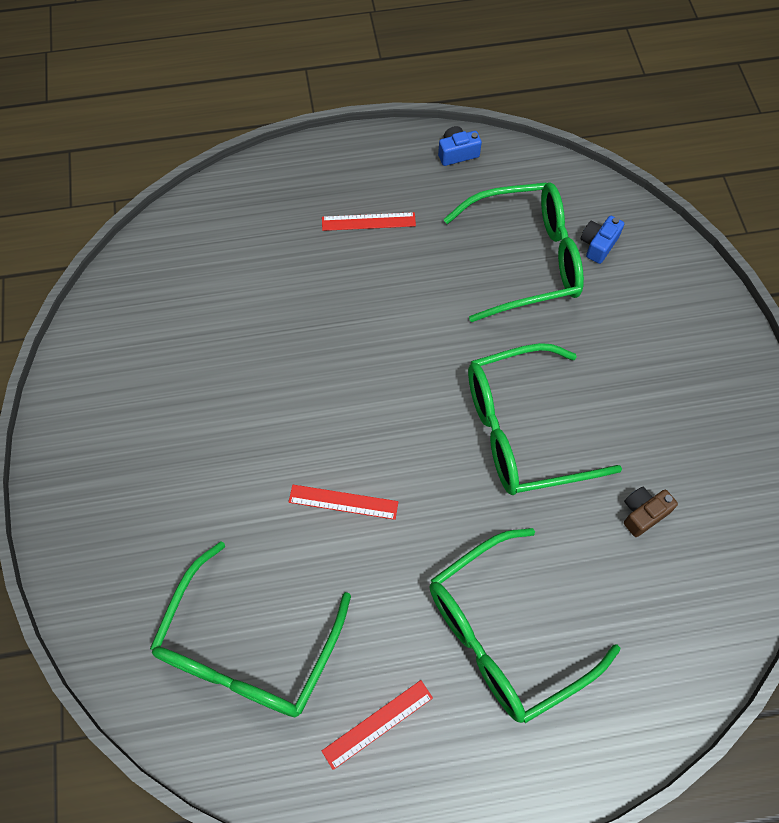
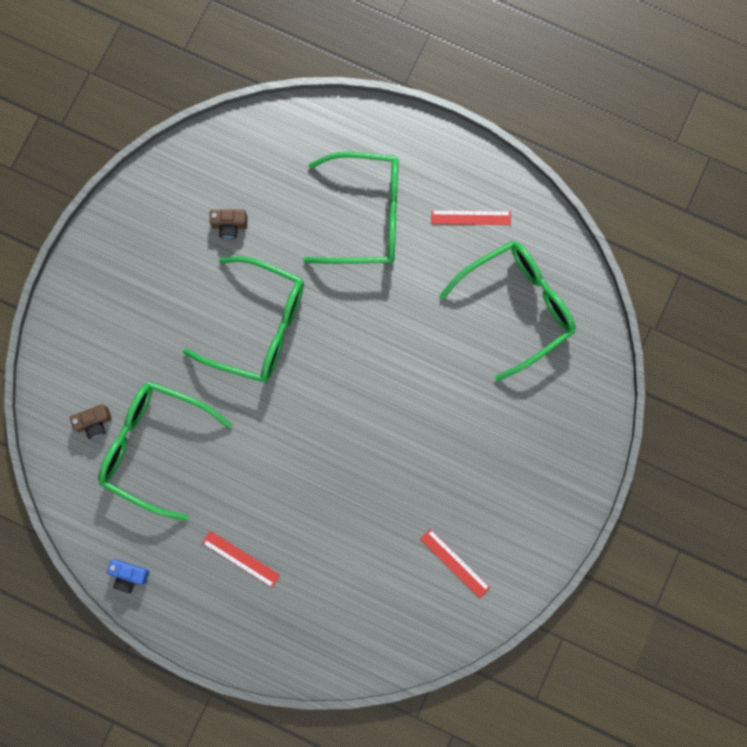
camera: 145 degrees left, 15 degrees up
(343, 502) = (404, 356): red ruler -> red ruler (455, 563)
(598, 245) = (94, 423): blue camera -> brown camera

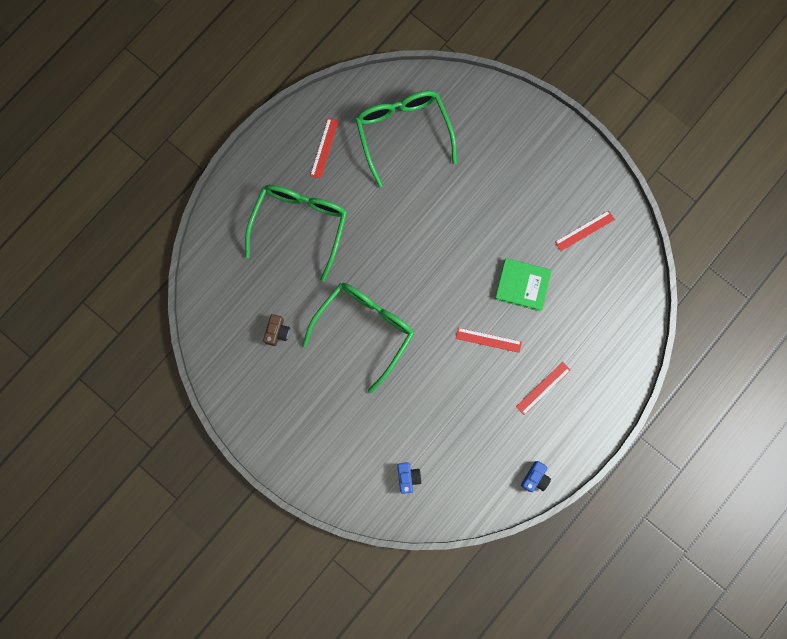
camera: 75 degrees left, 0 degrees up
(94, 423) = (408, 477): brown camera -> blue camera
(154, 446) = (439, 434): green glasses -> none
(284, 477) = (488, 340): none -> red ruler
(363, 502) = (522, 285): none -> green book

